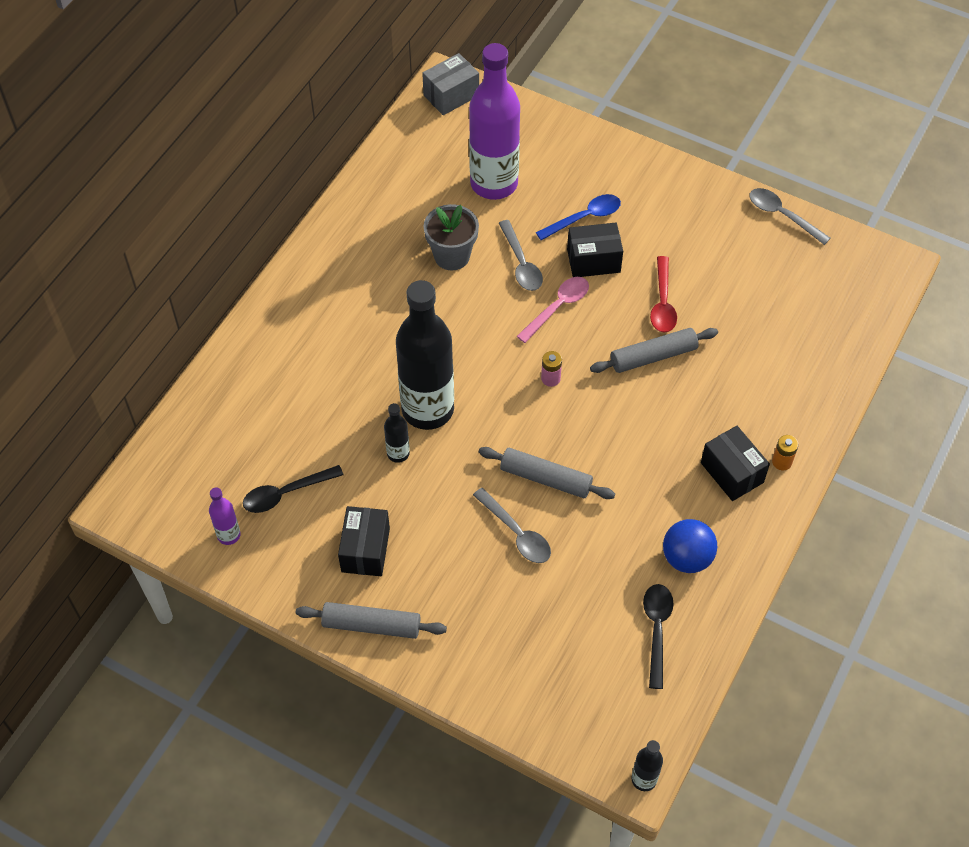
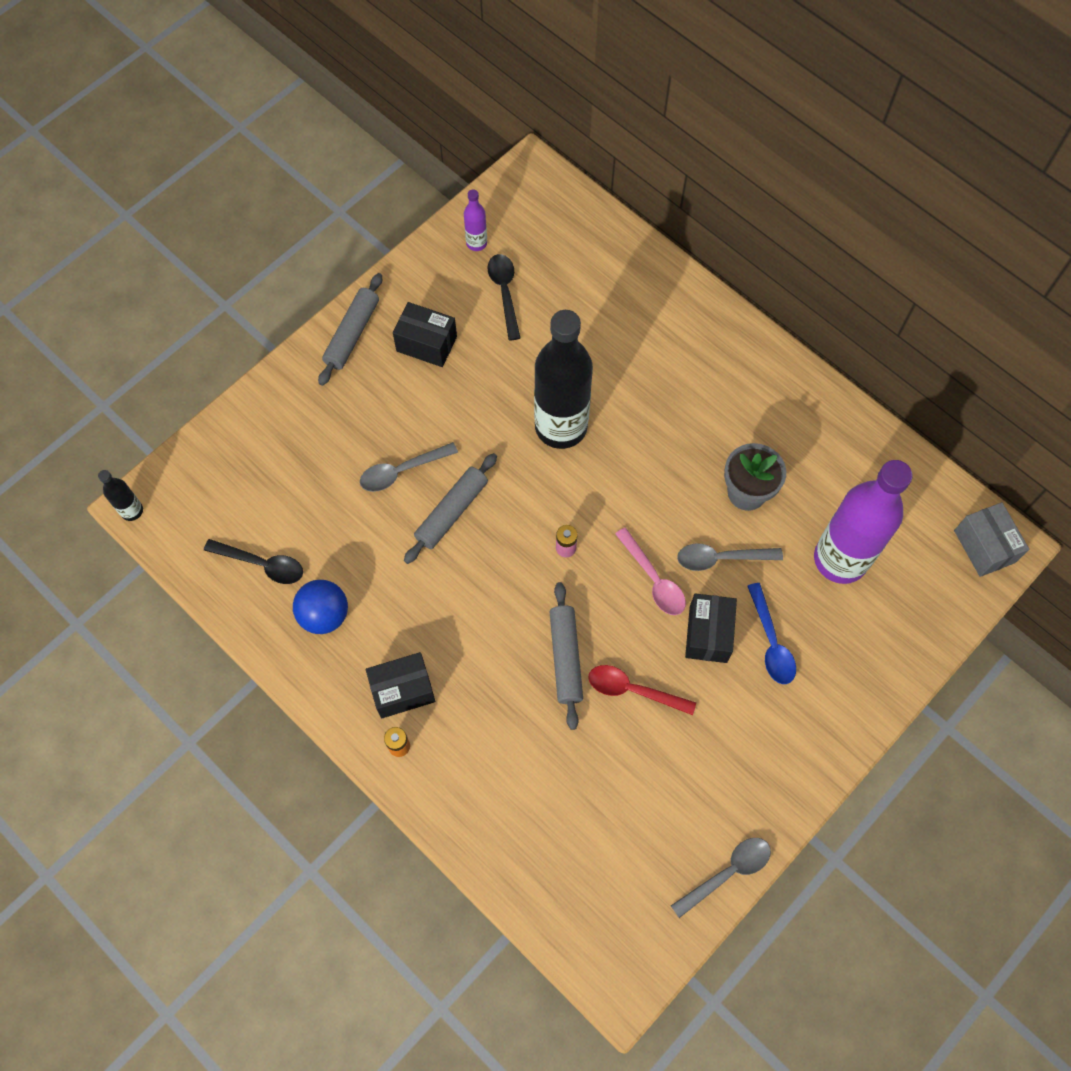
camera: 105 degrees right, 10 degrees up
(398, 453) = (519, 391): black bottle -> none

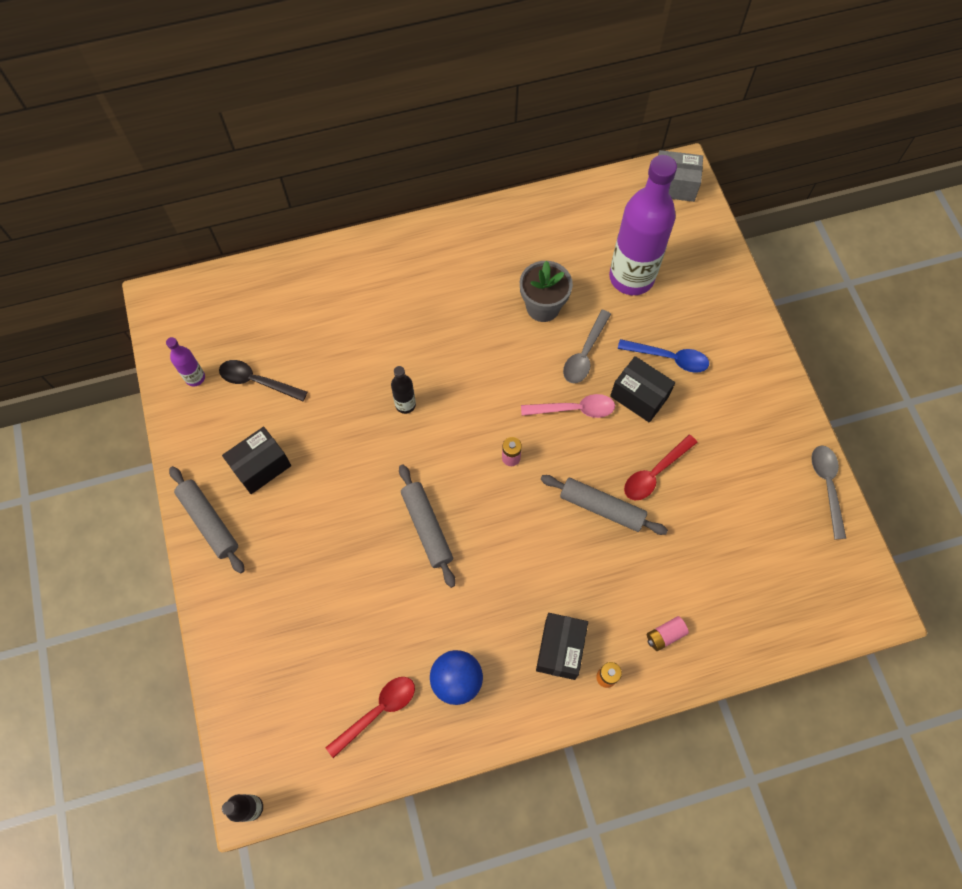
camera: 60 degrees left, 0 degrees up
(262, 564) = (378, 711): black spoon -> red spoon
(402, 471) = (365, 548): grey spoon -> none
(470, 781) = (665, 635): none -> pink battery
(561, 427) = (405, 405): black bottle -> black bottle, size x0.43

